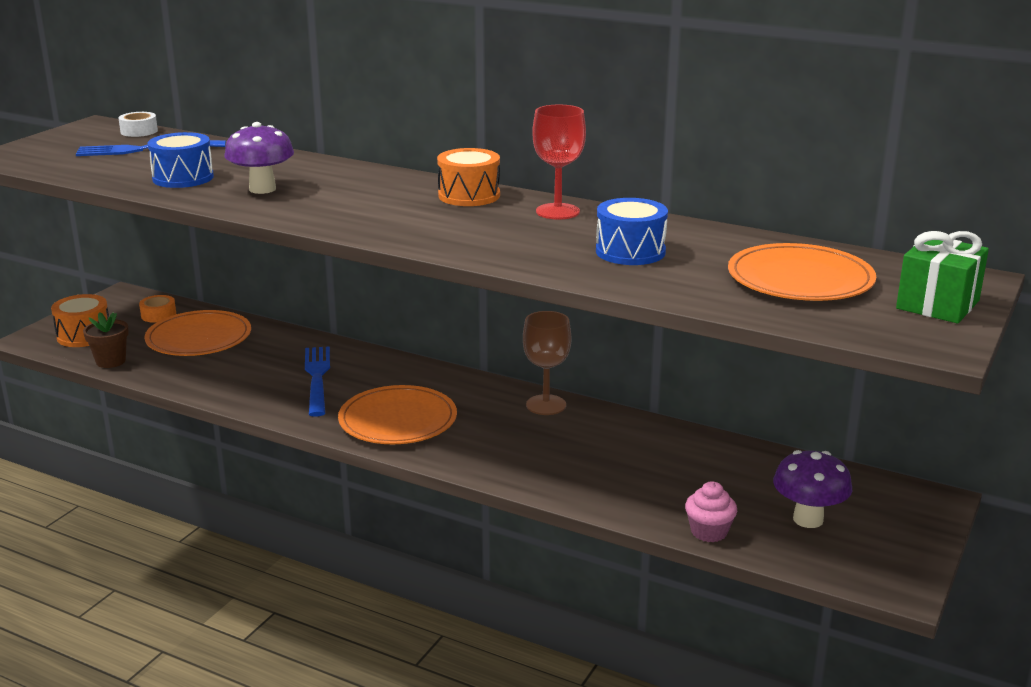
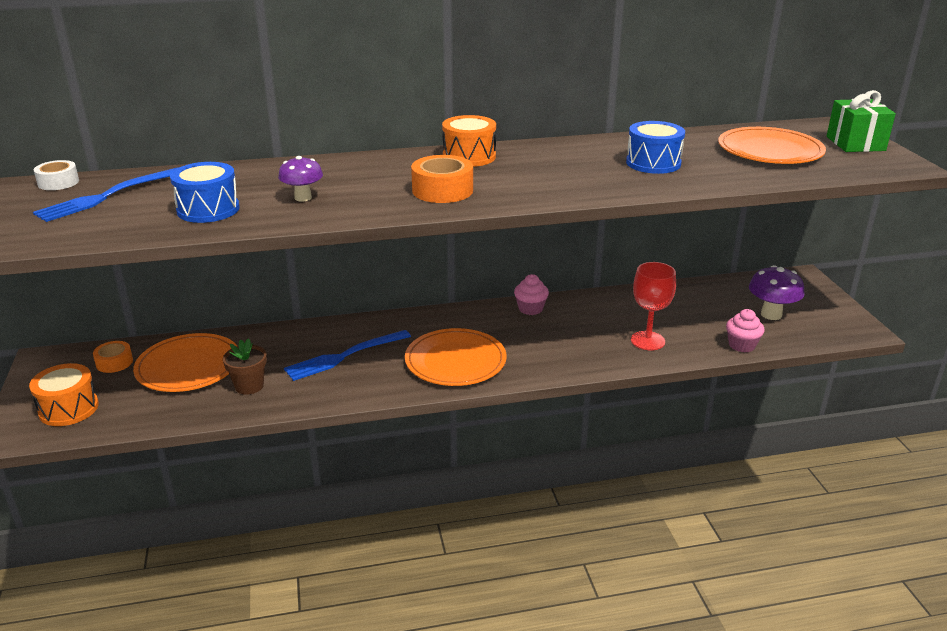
camera: 40 degrees left, 5 degrees up
(111, 361) = (138, 419): brown flower pot -> brown flower pot (249, 386)
(262, 189) = (303, 198): purple mushroom -> purple mushroom, size x0.66
(317, 377) = (344, 356): blue fork -> blue fork turned 75 degrees counterclockwise
(377, 216) = (442, 190): none -> orange tape
(546, 405) = (530, 309): brown goblet -> pink cupcake
(557, 211) = (551, 150): red goblet -> red goblet (647, 341)

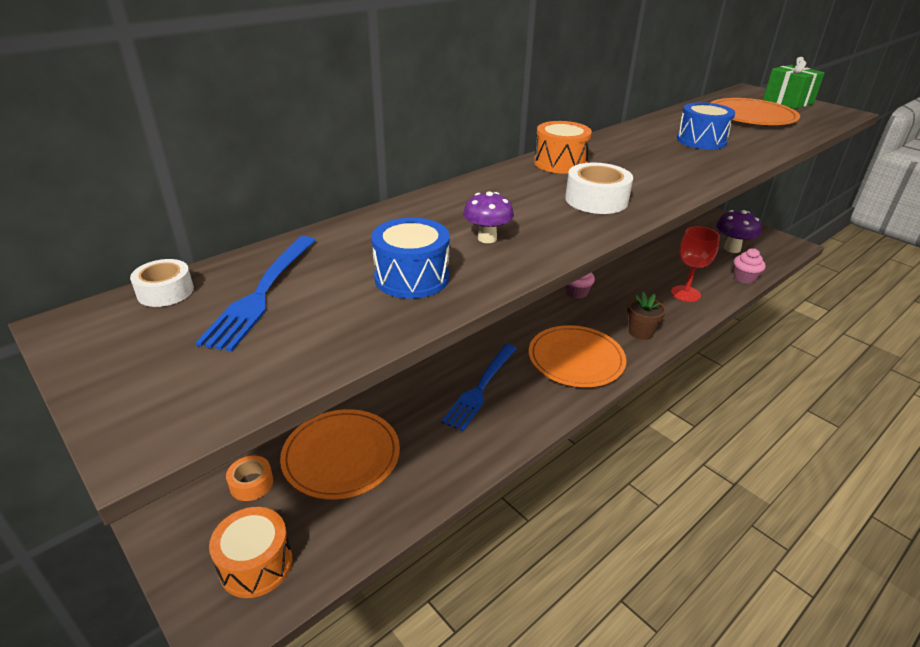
camera: 30 degrees left, 5 degrees up
(249, 386) = (428, 453): brown flower pot -> brown flower pot (640, 332)
(442, 190) = (596, 200): orange tape -> white tape

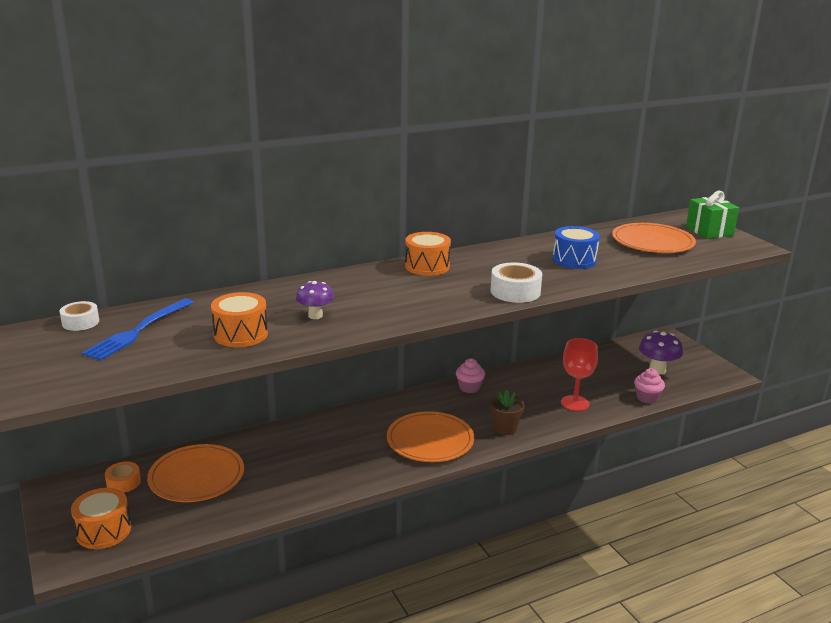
camera: 15 degrees right, 10 degrees down
(412, 278) = (241, 334): blue drum -> orange drum
(480, 388) = (333, 449): blue fork -> none
(596, 200) = (426, 298): white tape -> white tape (515, 292)

